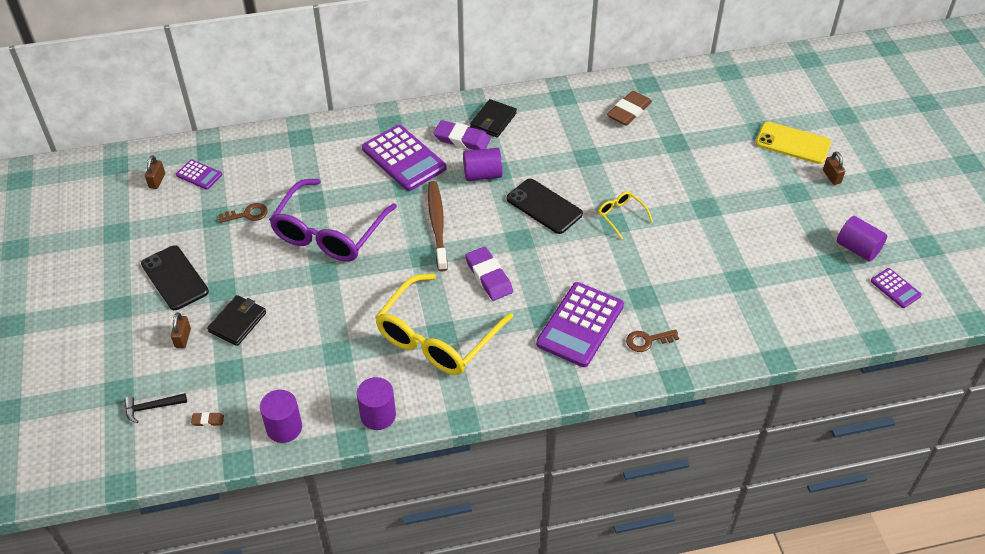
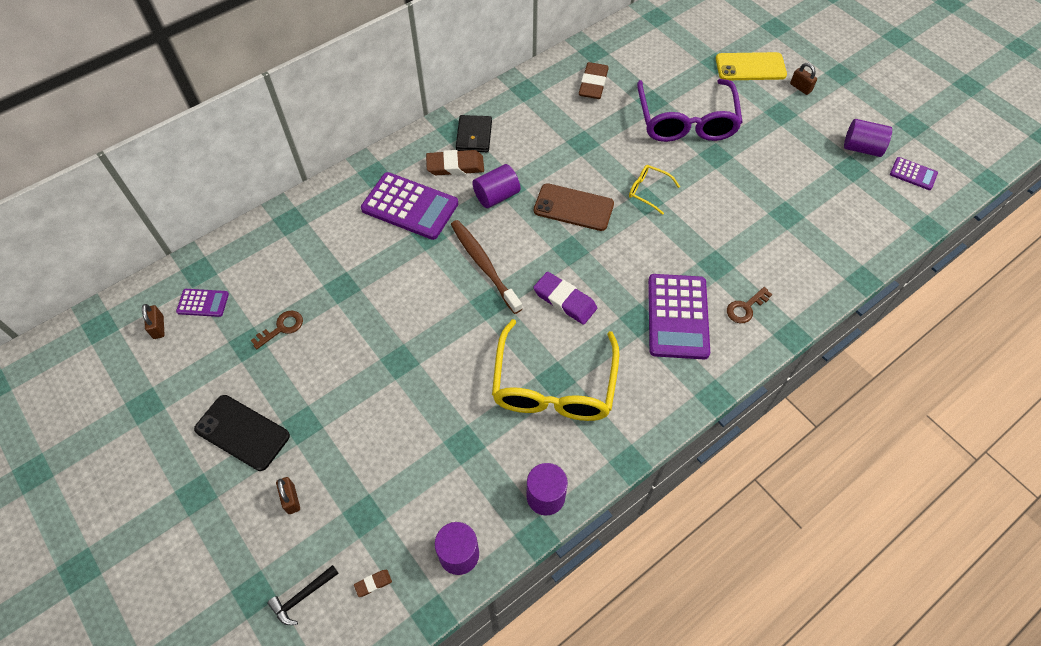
camera: 25 degrees left, 10 degrees up
(237, 322) = (341, 455): black wallet -> none
(329, 232) = (380, 315): purple glasses -> purple glasses (686, 121)
(462, 139) = (455, 166): purple eraser -> brown eraser
(544, 206) = (573, 207): black phone -> brown phone

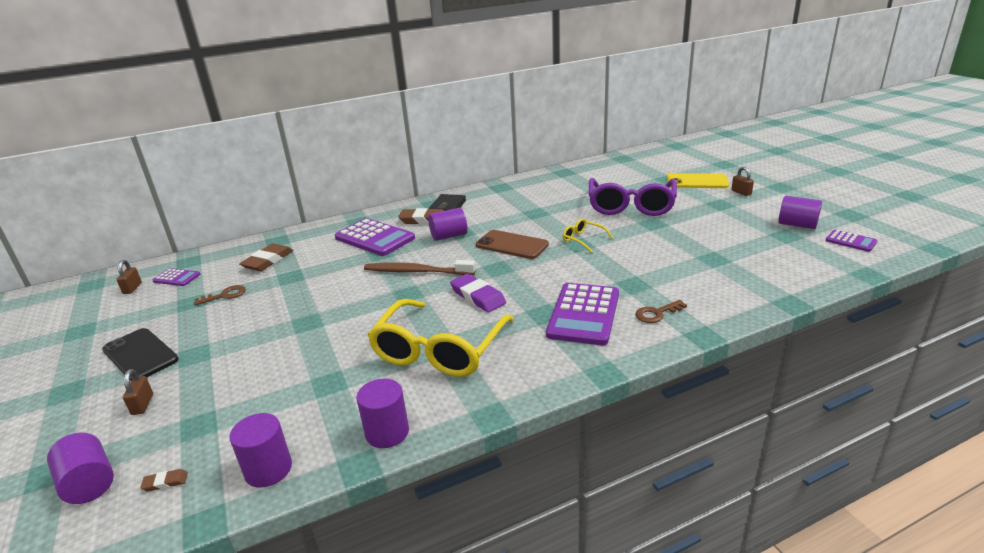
camera: 15 degrees right, 30 degrees down
(302, 597) = (89, 483): black hammer -> purple cylinder
(483, 265) = (416, 271): brown toothbrush -> brown toothbrush turned 60 degrees counterclockwise
(593, 84) = (557, 186): brown eraser -> brown eraser (268, 261)

